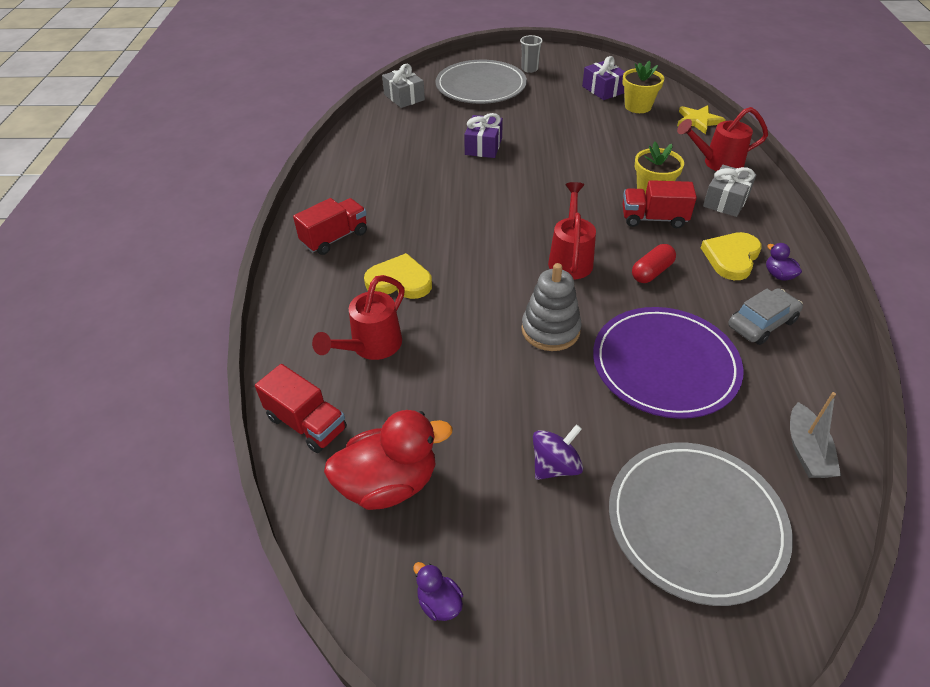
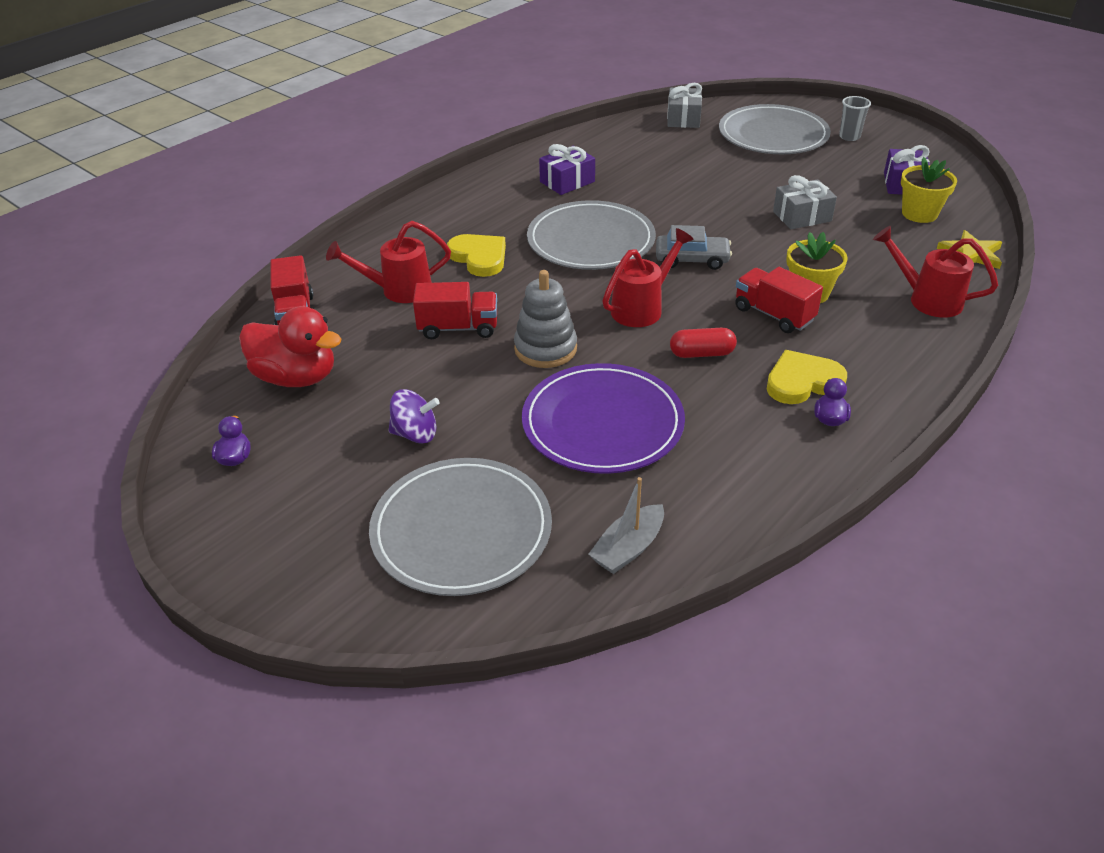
camera: 40 degrees right, 5 degrees down
(335, 238) = (473, 205): red truck -> red truck (458, 328)
(465, 223) = (591, 240): none -> grey plate
(483, 146) = (697, 187): purple gift -> purple gift (567, 182)
(726, 201) = (879, 335): grey gift -> grey gift (802, 216)
(761, 323) = (744, 444): grey car -> grey car (692, 259)

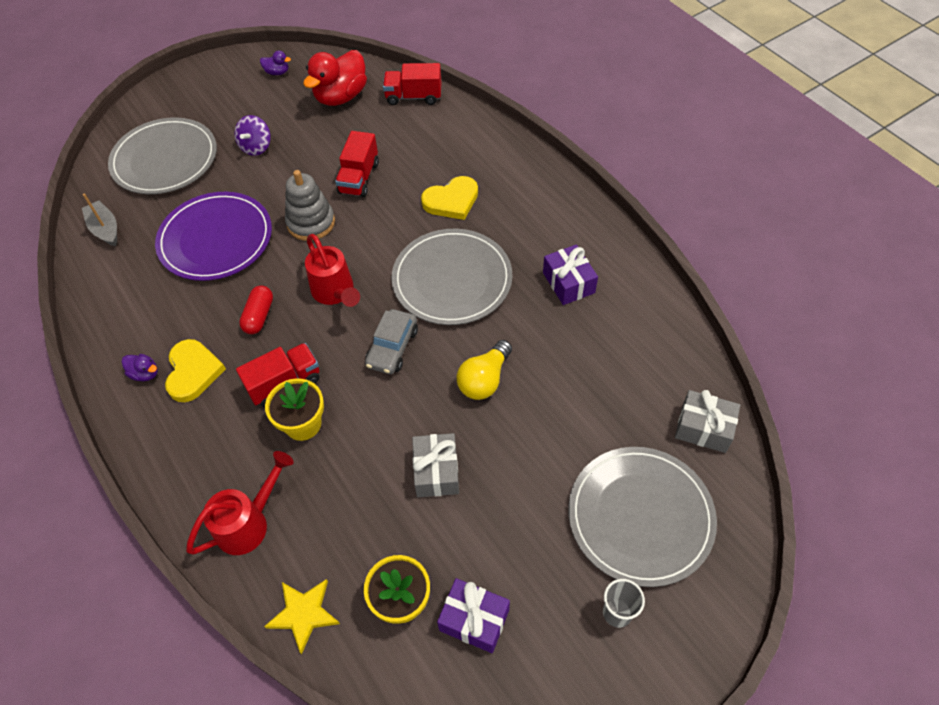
camera: 105 degrees right, 15 degrees up
(398, 290) = (422, 150): red watering can -> none
(697, 207) = (484, 380): none -> yellow light bulb

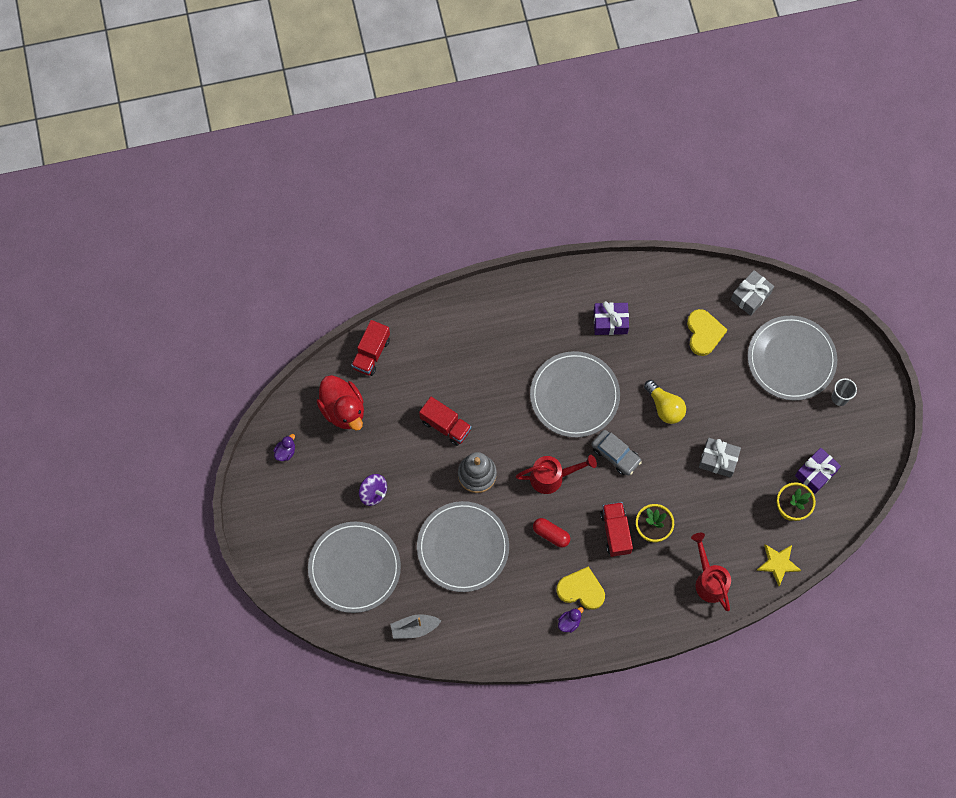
camera: 70 degrees left, 15 degrees up
(216, 239) = (463, 547): purple plate -> grey plate
(451, 201) = (500, 368): yellow heart -> yellow heart (704, 333)

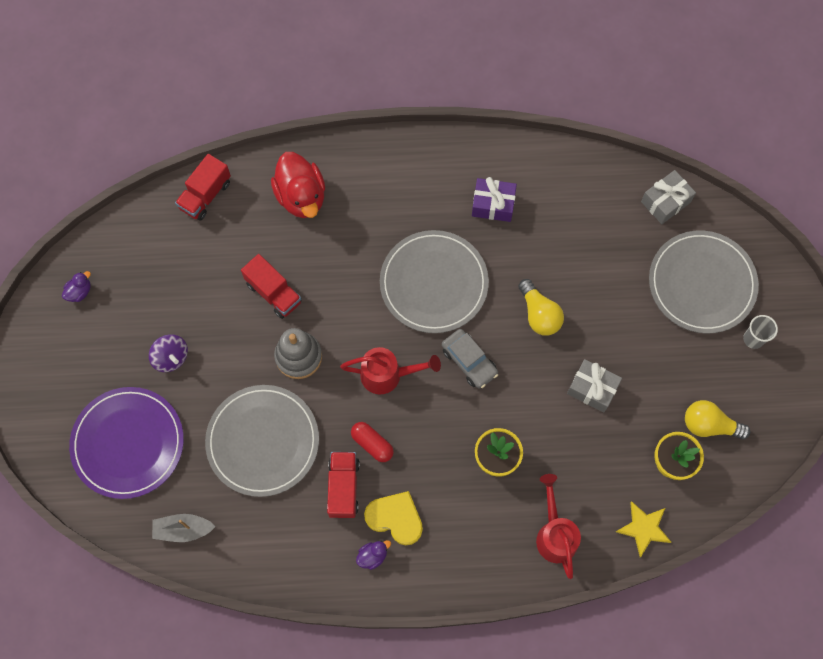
camera: 10 degrees right, 0 degrees up
(343, 409) = (158, 254): red duck -> red duck (301, 196)
(354, 568) = (128, 443): grey plate -> purple plate
(615, 532) = (451, 455): red truck -> red truck (343, 487)
(704, 333) = (602, 235): yellow heart -> none
(815, 473) = (709, 425): purple gift -> yellow light bulb

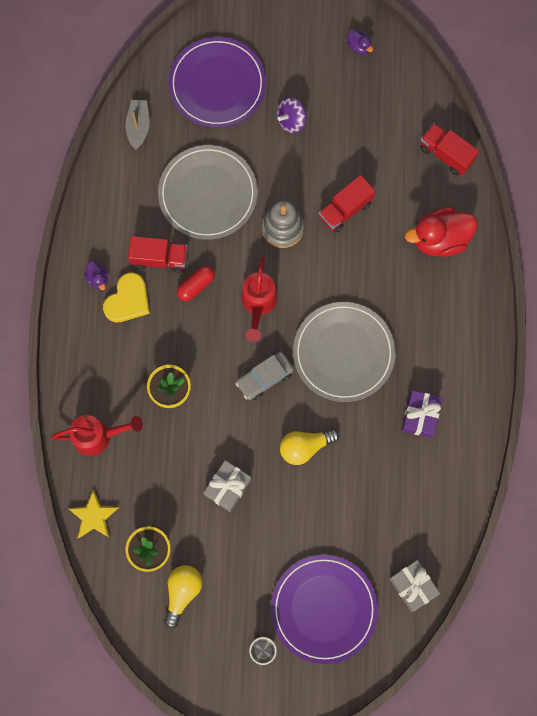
camera: 95 degrees right, 5 degrees up
(702, 283) = (324, 609): grey plate -> purple plate

